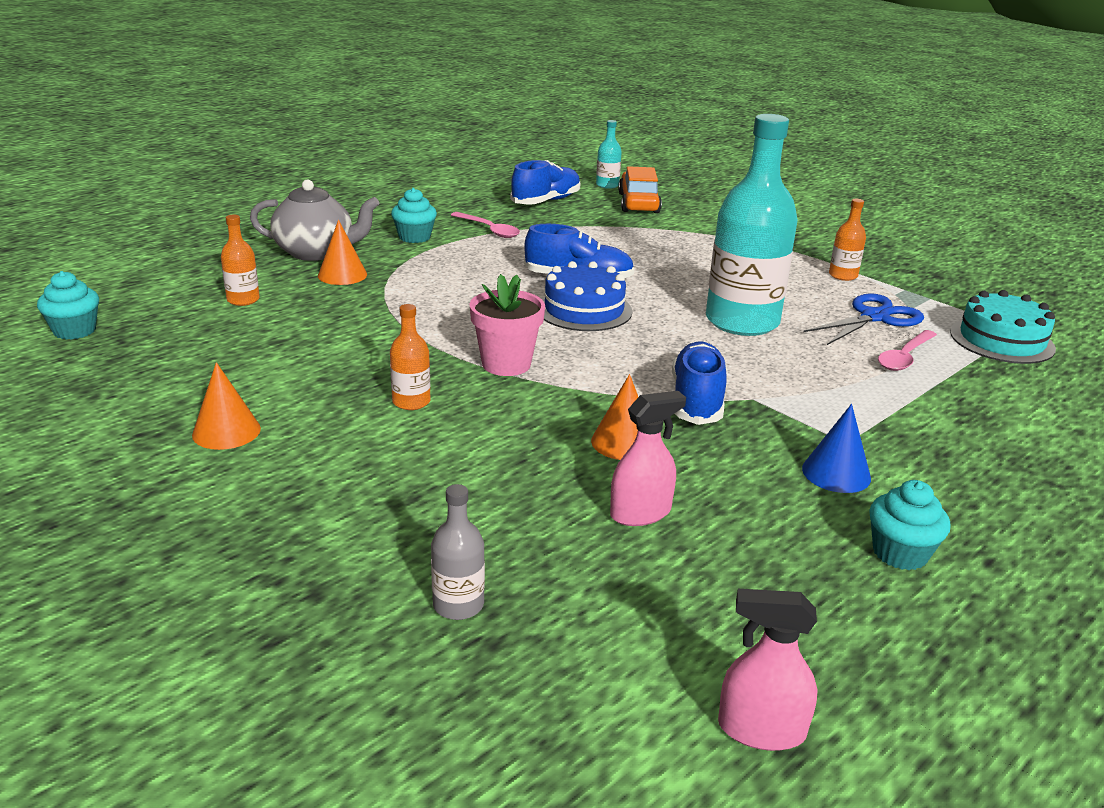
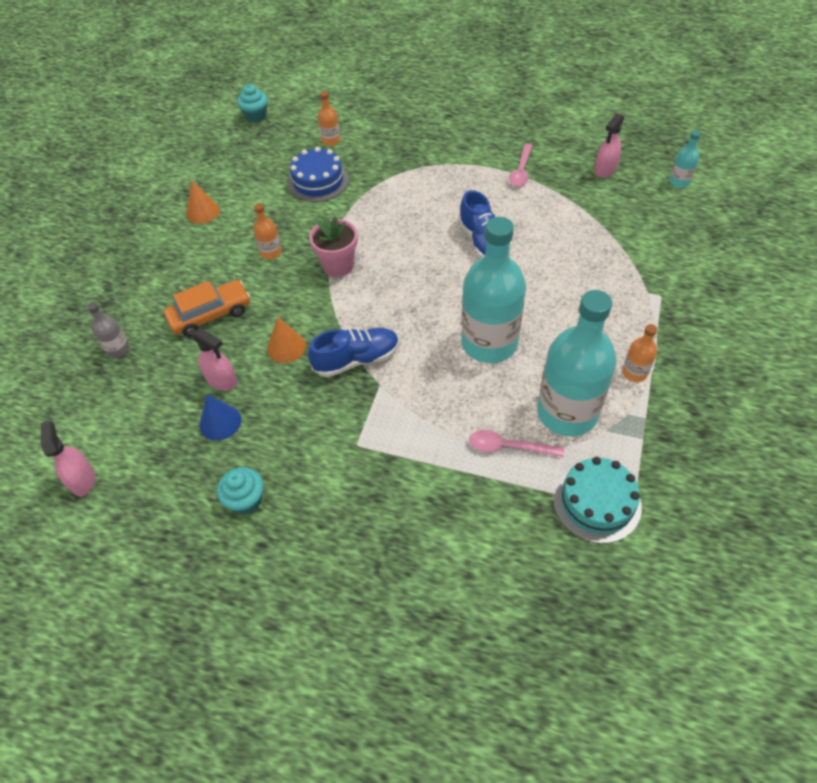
camera: 65 degrees right, 25 degrees up
(316, 252) = (413, 128): grey teapot -> none
(342, 275) = (393, 153): orange cone -> none
(414, 237) = (474, 149): turquoise cupcake -> none
(546, 201) = (605, 169): blue shoe -> pink spray bottle
(584, 310) = (437, 265): blue cake -> blue cake (318, 181)
(638, 203) = (660, 212): orange car -> orange car (211, 315)
(836, 473) = (314, 450): blue cone -> blue cone (220, 422)
(874, 317) = (567, 412): blue scissors -> turquoise bottle

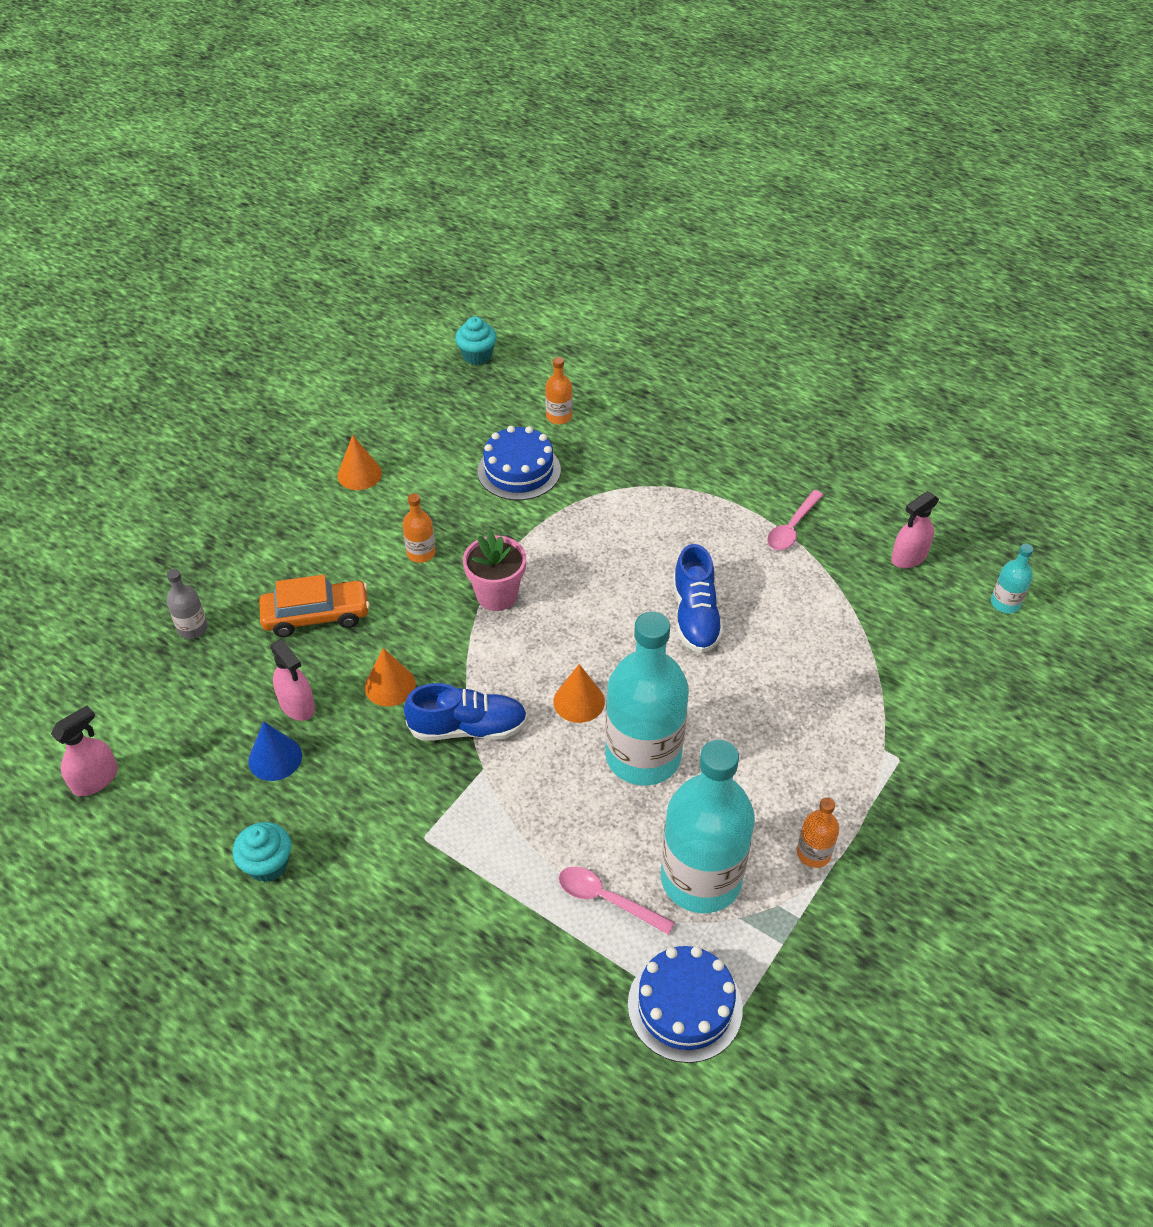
camera: 15 degrees right, 5 degrees down
(82, 479) = (95, 779): pink spray bottle -> pink spray bottle turned 45 degrees clockwise
(428, 319) = (579, 701): none -> orange cone
(596, 502) = (685, 1006): turquoise cake -> blue cake

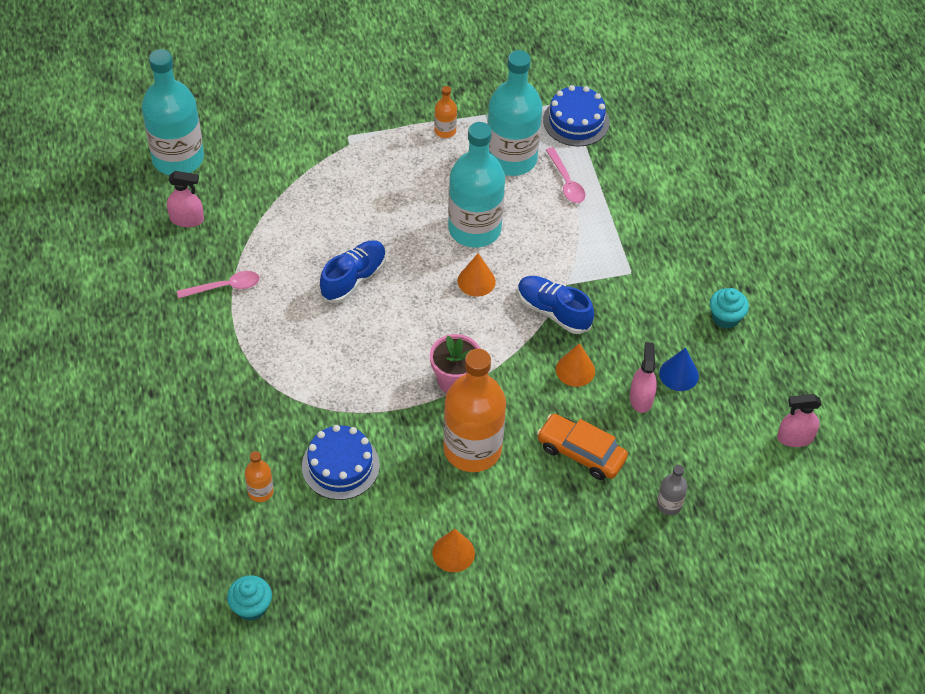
camera: 140 degrees left, 5 degrees up
(421, 553) = (472, 449): orange bottle -> orange bottle, size x2.32
(1005, 603) = (178, 158): turquoise bottle -> turquoise bottle, size x2.32

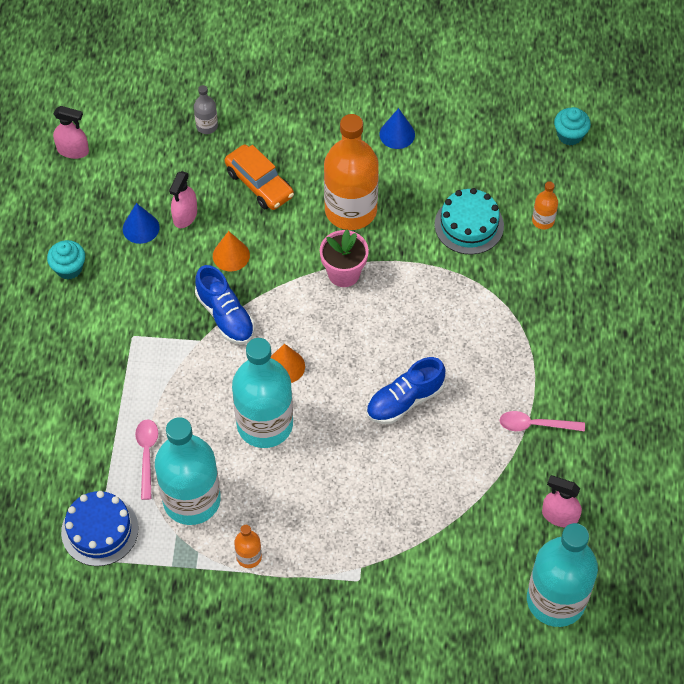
camera: 160 degrees left, 5 degrees up
(340, 465) = (469, 225): blue cake -> turquoise cake
(453, 553) = (397, 134): orange cone -> blue cone

